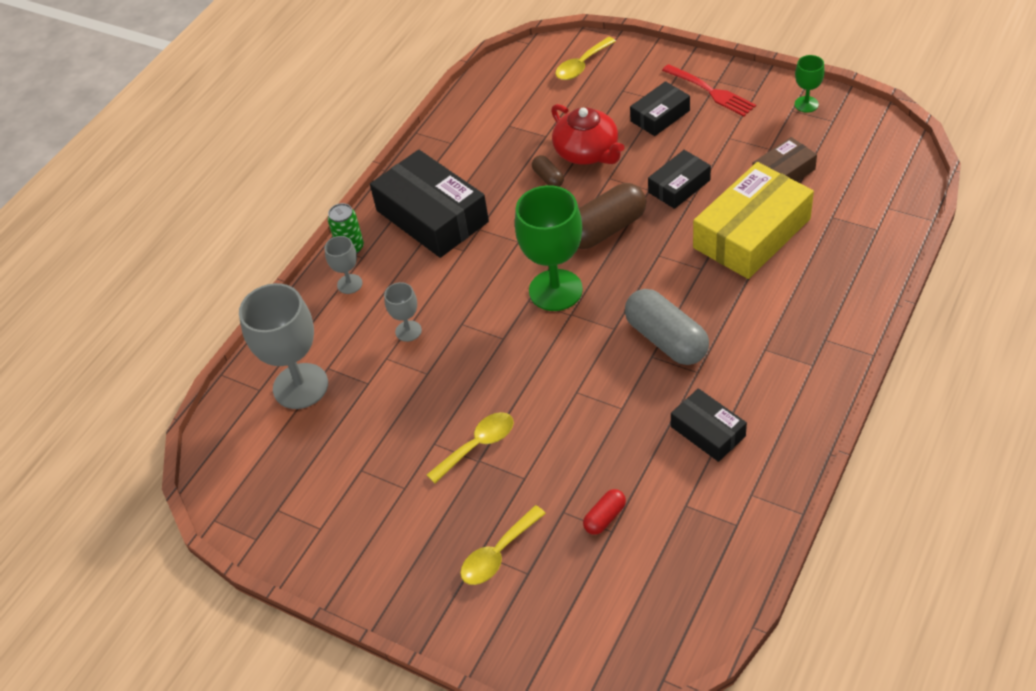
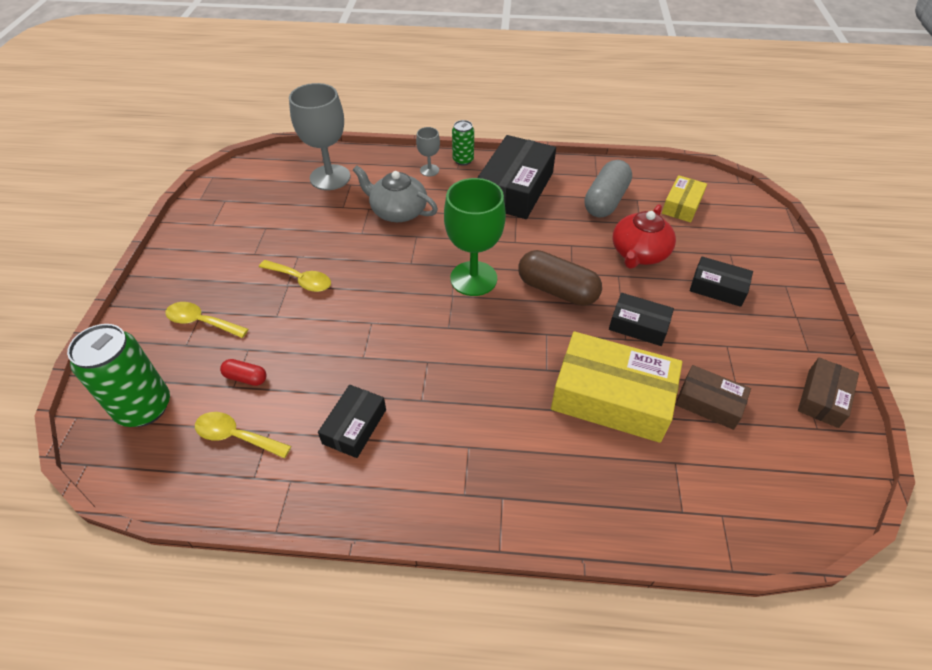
camera: 60 degrees right, 0 degrees up
(408, 331) = (398, 211): grey goblet -> grey teapot
(537, 96) = (682, 205): none -> yellow box
(548, 178) = (593, 238): brown capsule -> none
(581, 65) = (739, 220): yellow spoon -> yellow spoon (236, 436)
(606, 620) = (144, 407): none -> green can
(666, 339) = (450, 366): grey capsule -> grey capsule (605, 201)
(710, 91) = (778, 315): red fork -> none
(806, 104) = (823, 398): green goblet -> brown box

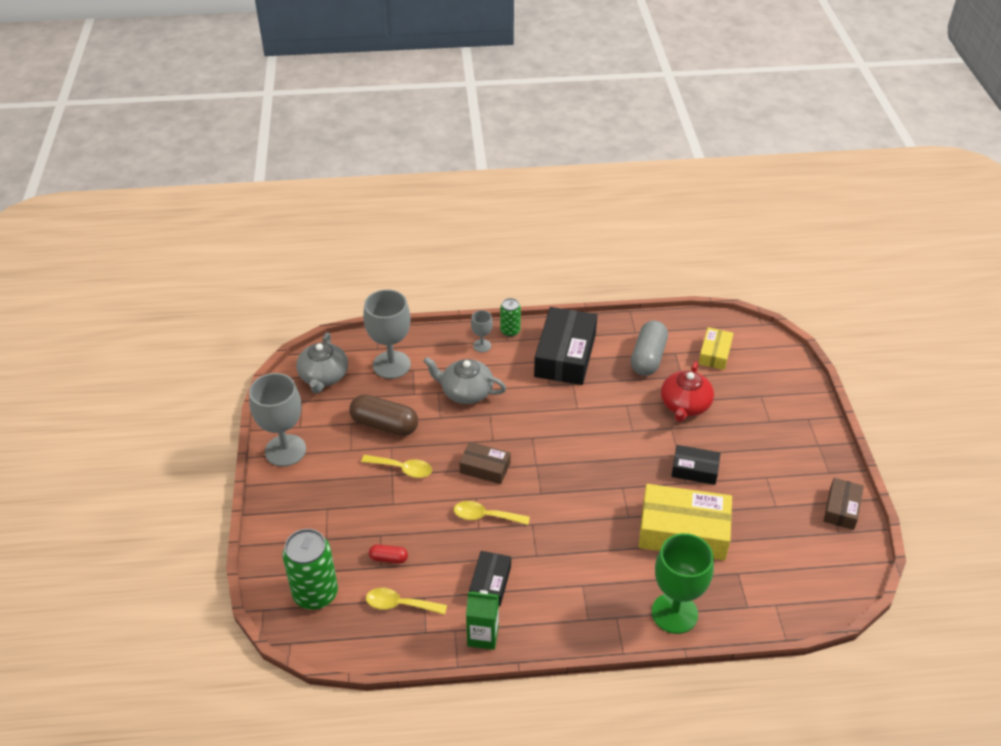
camera: 10 degrees left, 5 degrees down
(186, 245) = (285, 450): none -> grey goblet
(201, 322) = (331, 518): yellow spoon -> yellow spoon (485, 516)
(257, 180) = (323, 376): none -> grey teapot
(322, 495) = (483, 636): none -> green carton
(473, 278) = (550, 447): green goblet -> green goblet (674, 613)
(557, 290) = (623, 448): brown capsule -> brown capsule (384, 425)
(709, 403) = (757, 525): brown box -> brown box (485, 468)
(717, 288) = (753, 428): black box -> none

